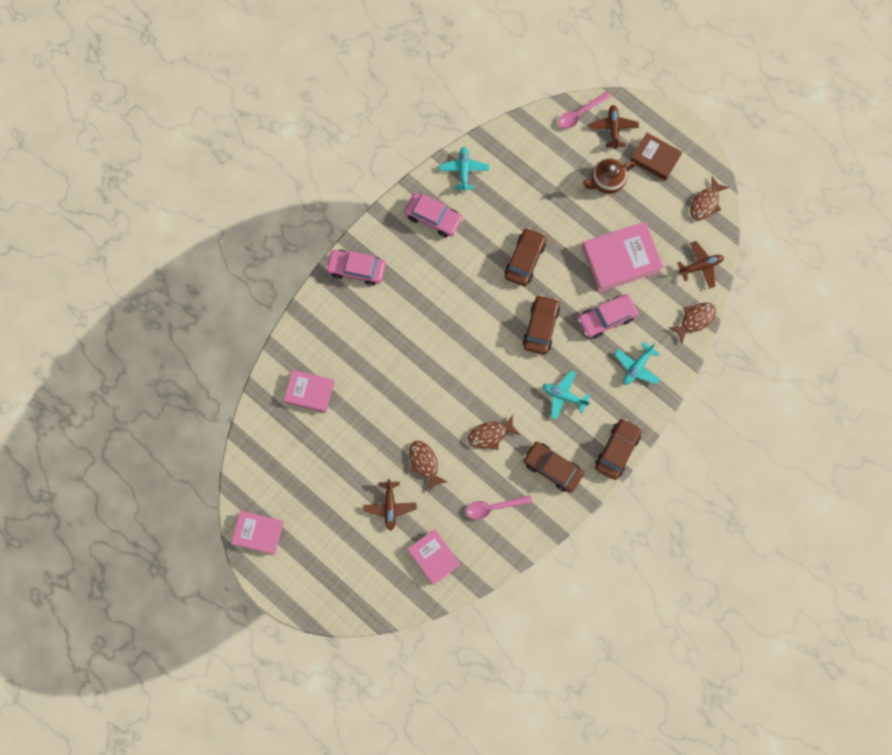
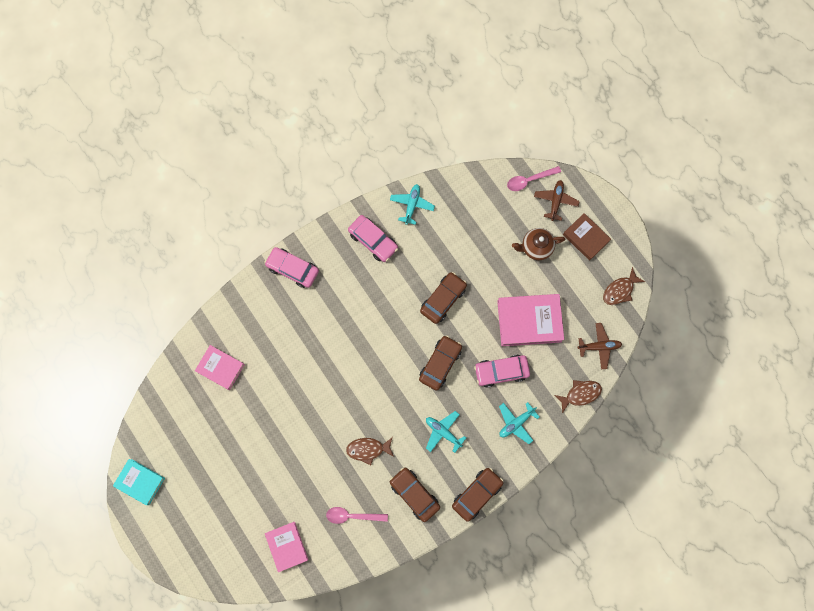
camera: 15 degrees right, 0 degrees up
(258, 533) = (140, 482): pink book -> turquoise book
(390, 506) = (261, 490): brown plane -> none
(424, 463) = (303, 459): brown fish -> none

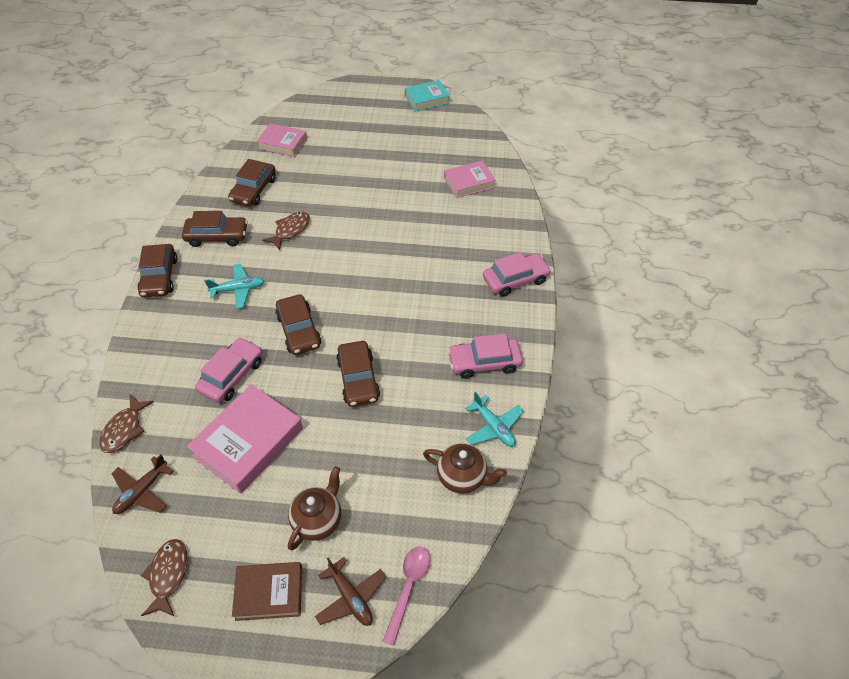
camera: 130 degrees right, 25 degrees down
(352, 516) = (254, 190): pink spoon -> brown car
(454, 198) = (462, 477): none -> brown teapot
(516, 423) = (173, 351): turquoise plane -> none

